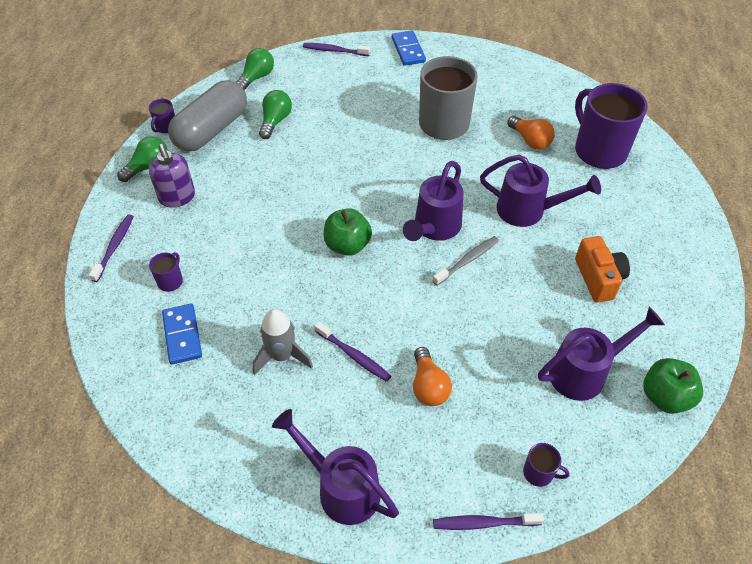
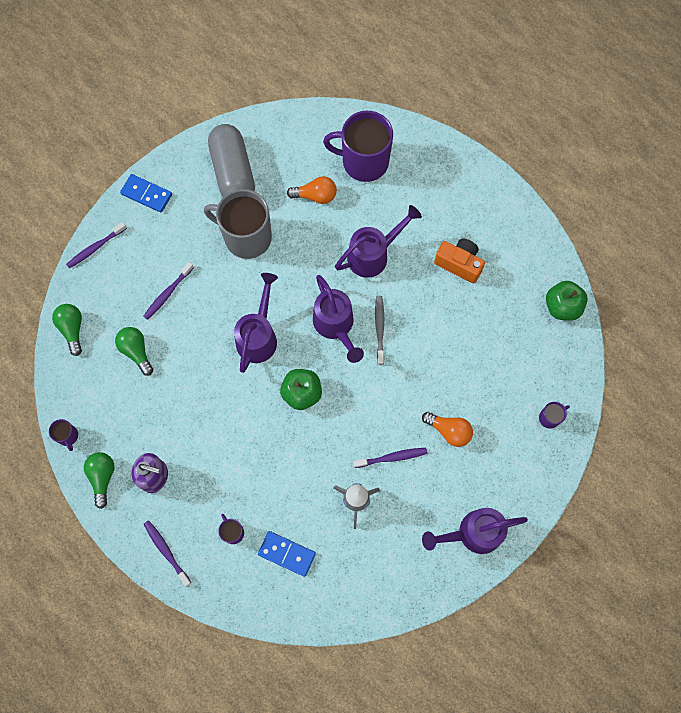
camera: 50 degrees left, 20 degrees up
(211, 130) = (103, 404): grey capsule -> grey capsule (233, 172)
(484, 523) = (553, 472): purple toothbrush -> purple toothbrush (167, 293)
(584, 372) = (512, 335): purple watering can -> purple watering can (258, 336)

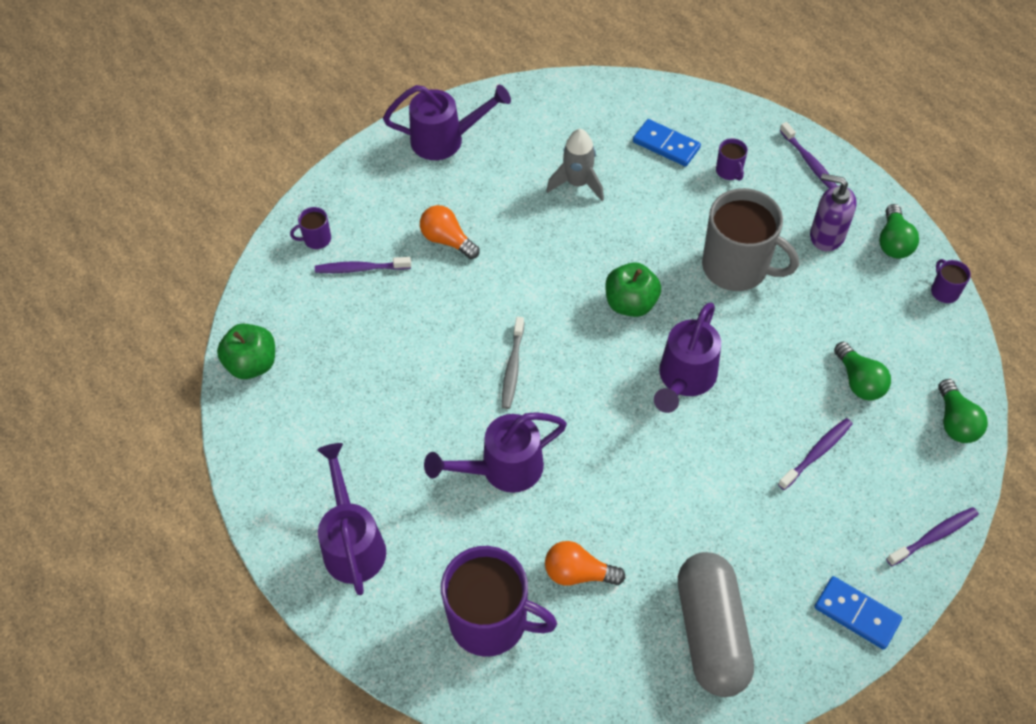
camera: 170 degrees left, 15 degrees down
(246, 237) = (694, 521): grey mug -> grey mug (737, 267)
(335, 325) = (573, 379): purple watering can -> purple watering can (352, 543)
(392, 457) = (525, 221): purple toothbrush -> purple toothbrush (360, 269)
(459, 264) = (379, 439): orange camera -> none

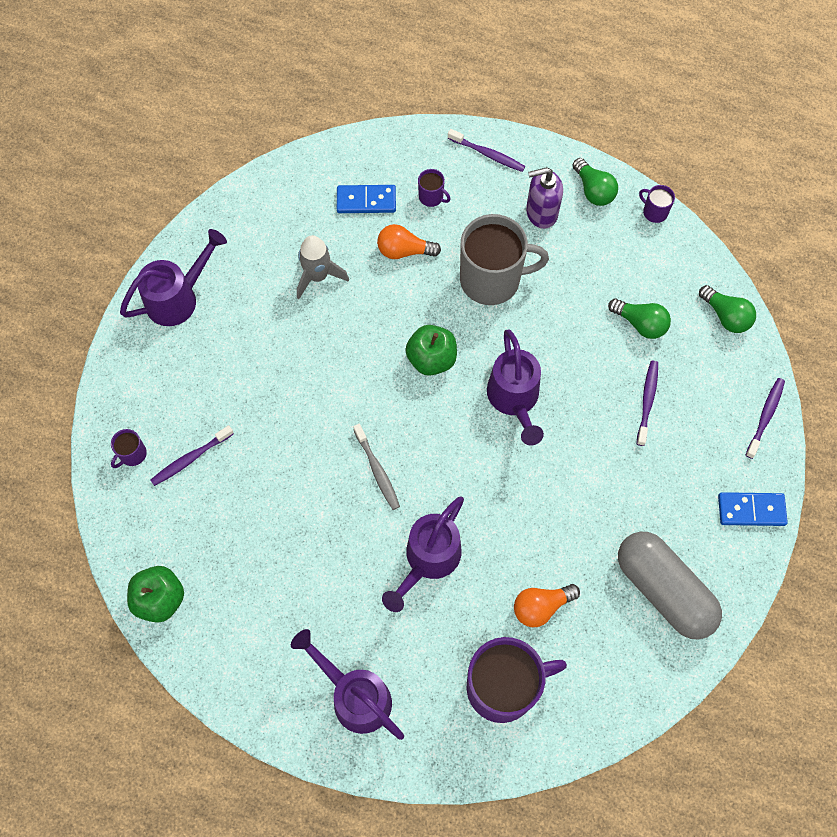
camera: 35 degrees left, 10 degrees up
(447, 240) = (245, 390): orange light bulb -> orange light bulb (404, 251)

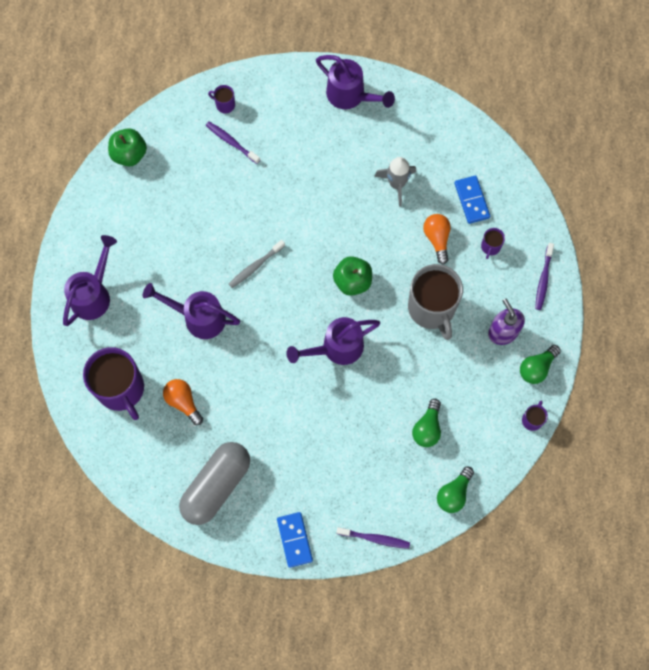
camera: 75 degrees right, 5 degrees up
(647, 401) = (362, 446): purple toothbrush -> none

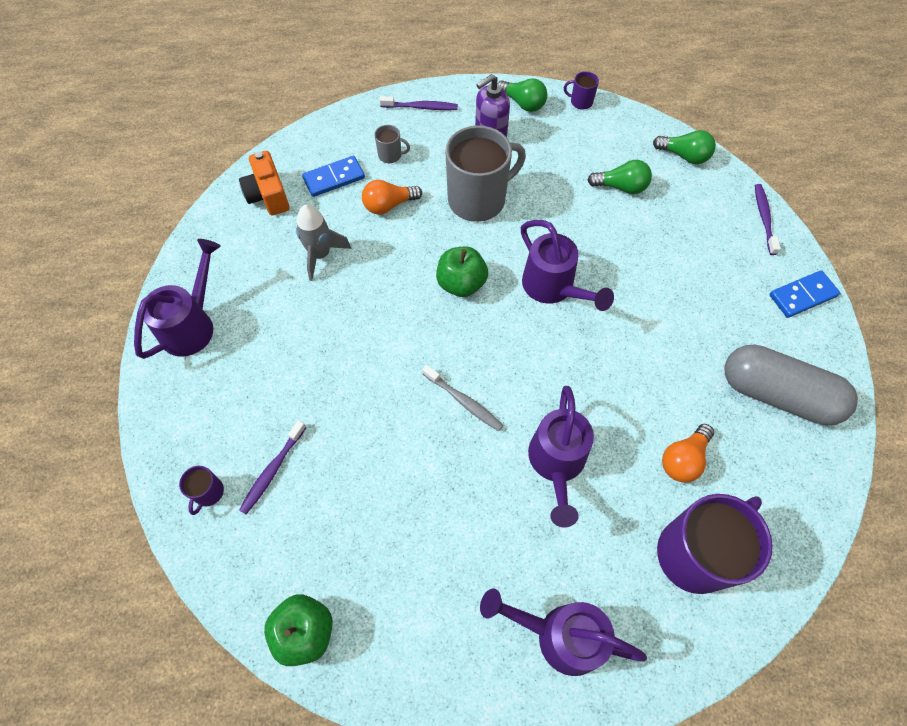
camera: 100 degrees left, 10 degrees down
(461, 150) = (268, 195): none -> orange camera
(490, 247) = (390, 155): purple mug -> grey mug

